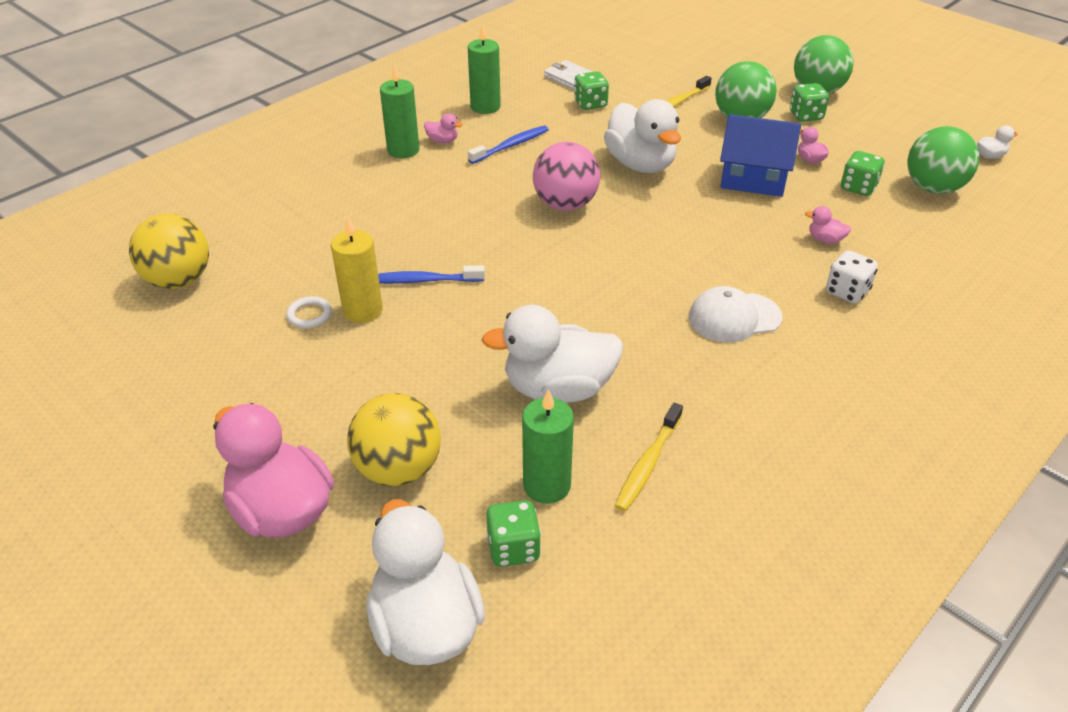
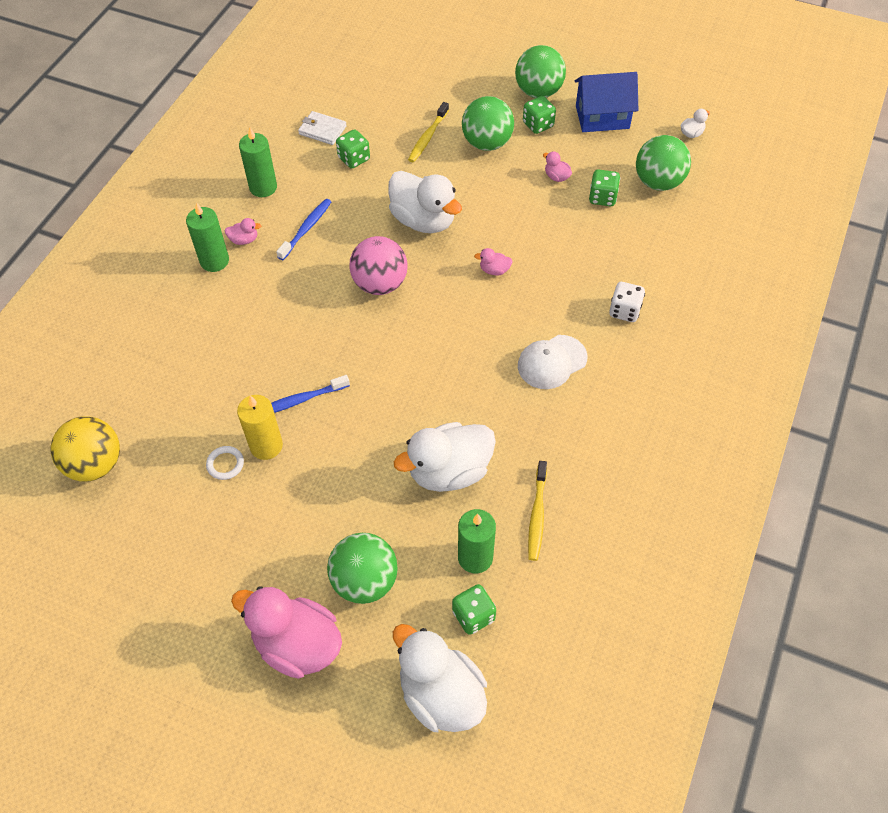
camera: 20 degrees left, 15 degrees up
(398, 469) = (365, 581): yellow ball -> green ball
(753, 179) = (519, 212): blue house -> blue house (602, 117)
(825, 239) = (594, 262): pink duck -> pink duck (494, 270)

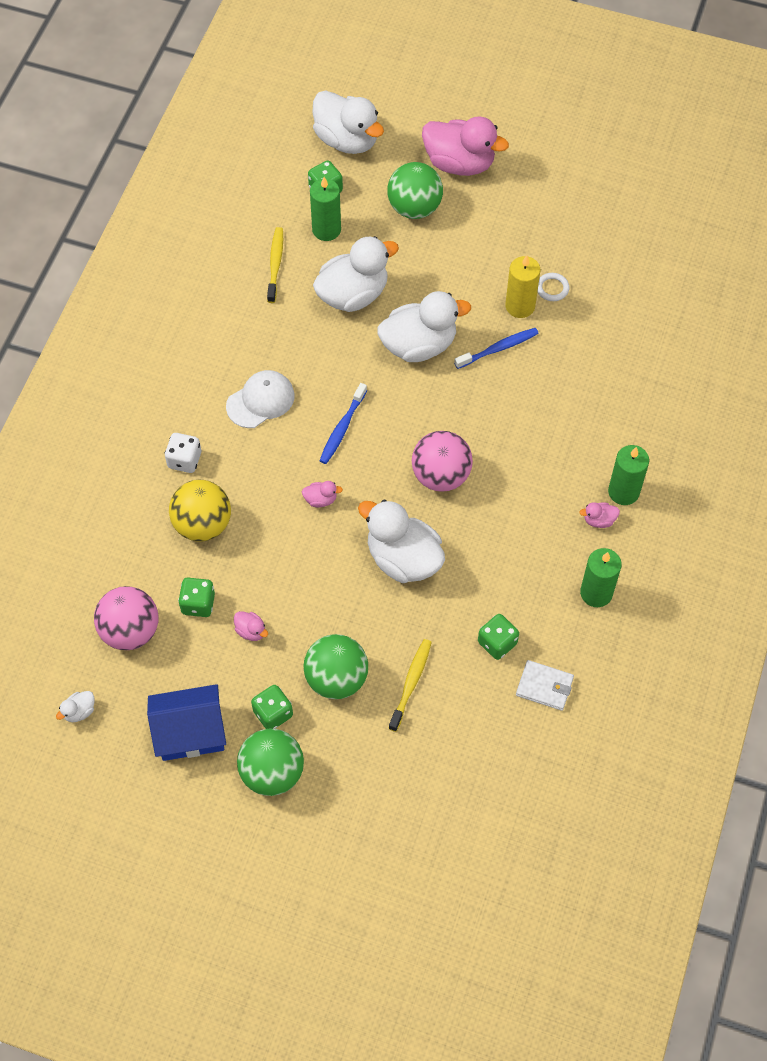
camera: 175 degrees right, 5 degrees up
(95, 464) = (667, 281): yellow ball -> yellow ball (203, 524)
(306, 229) = (533, 539): blue toothbrush -> blue toothbrush (342, 428)
(383, 409) = (419, 345): none -> white duck
(658, 182) = (130, 631): green ball -> pink ball

